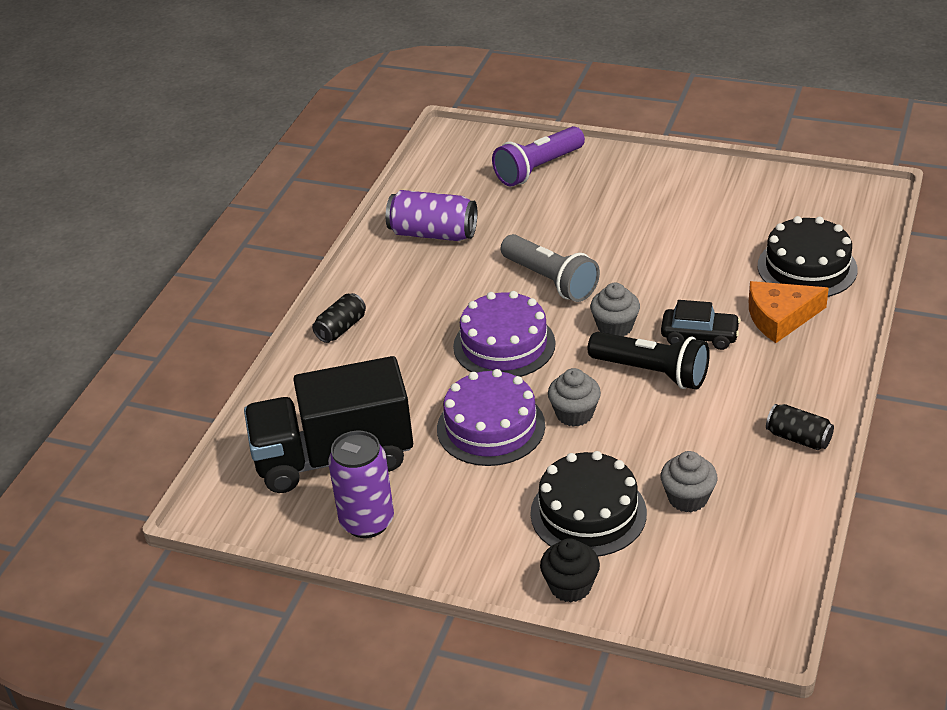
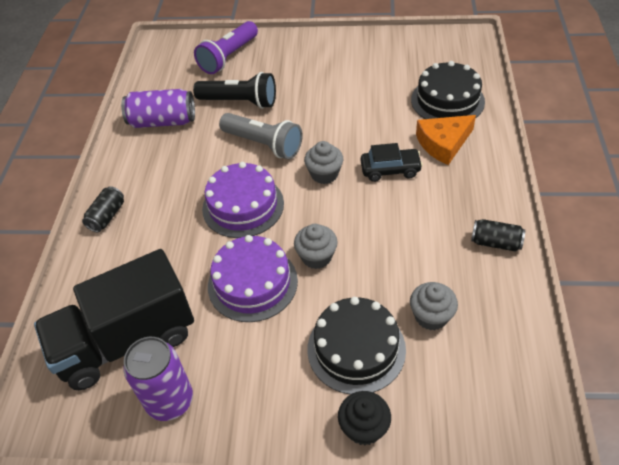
camera: 15 degrees left, 10 degrees up
(652, 372) = (365, 208): black flashlight -> black flashlight (240, 102)

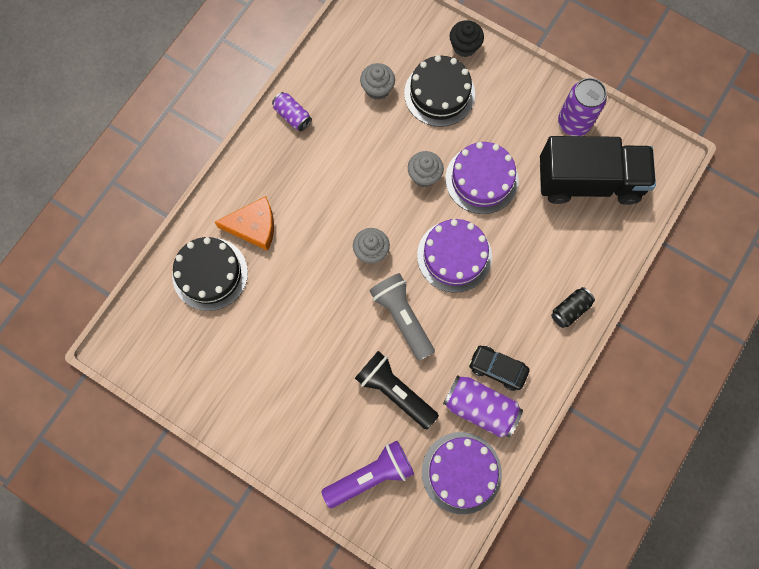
camera: 155 degrees left, 25 degrees up
(160, 84) = (461, 472): none -> purple cake
(390, 170) = (316, 224): black car -> black car (497, 369)
(495, 243) = (292, 116): black can -> purple can

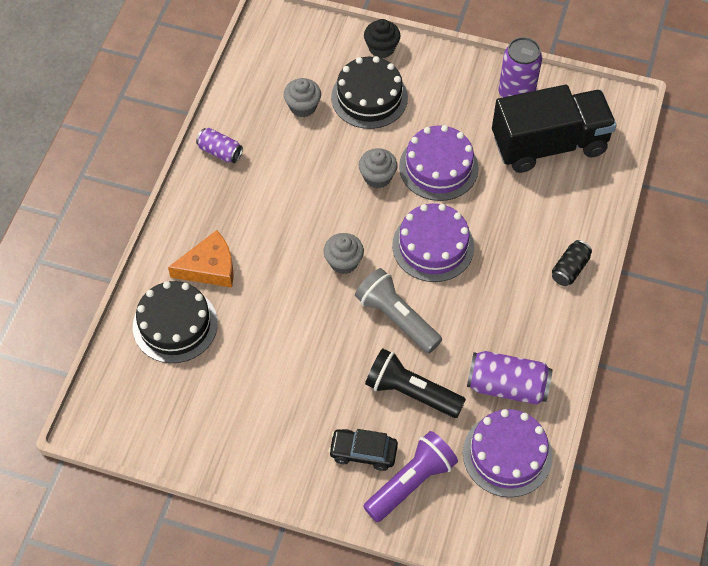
camera: 15 degrees left, 15 degrees down
(497, 369) = (513, 343): black car -> black car (363, 452)

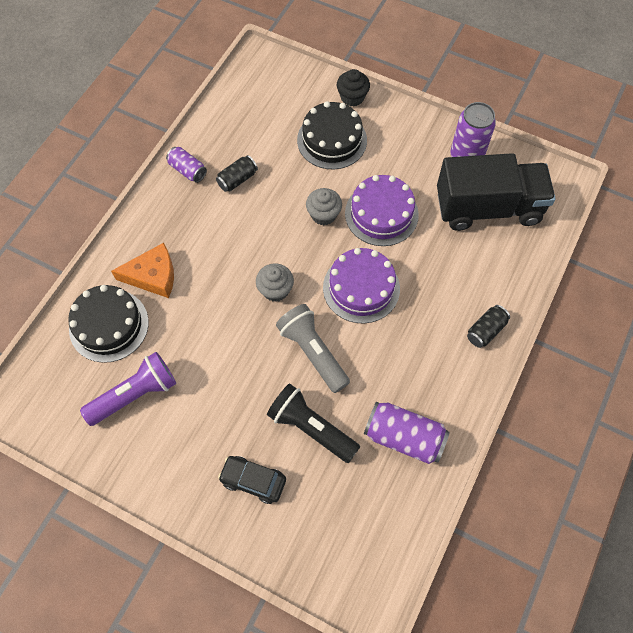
camera: 10 degrees right, 5 degrees up
(277, 154) = (237, 179): none -> black can
(303, 106) = (270, 140): grey cupcake -> none
(411, 482) = (292, 520): purple flashlight -> purple flashlight (135, 394)
(507, 454) = (391, 507): purple cake -> none

